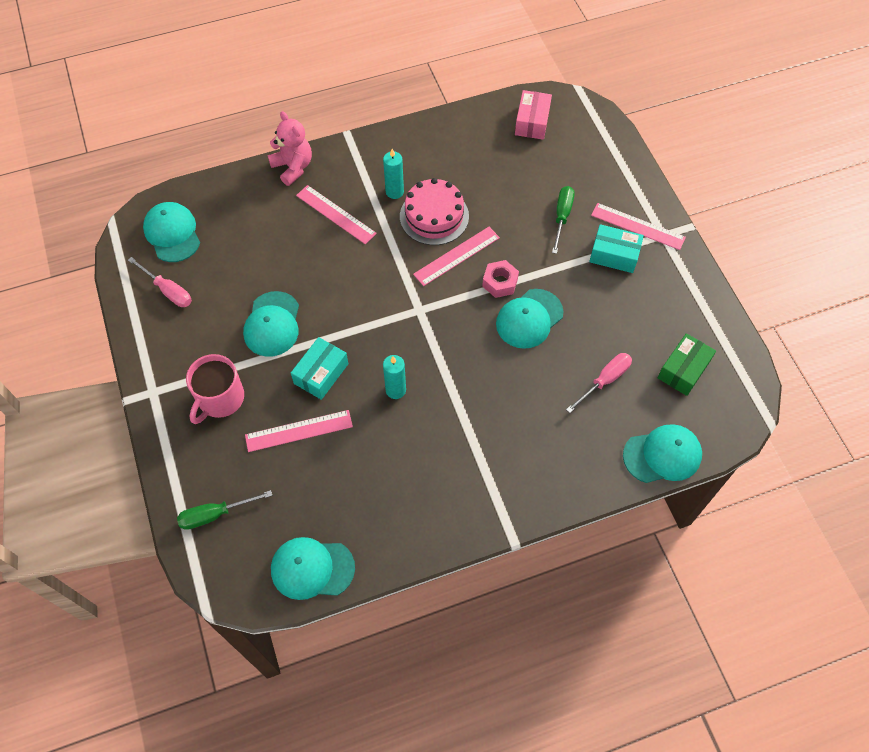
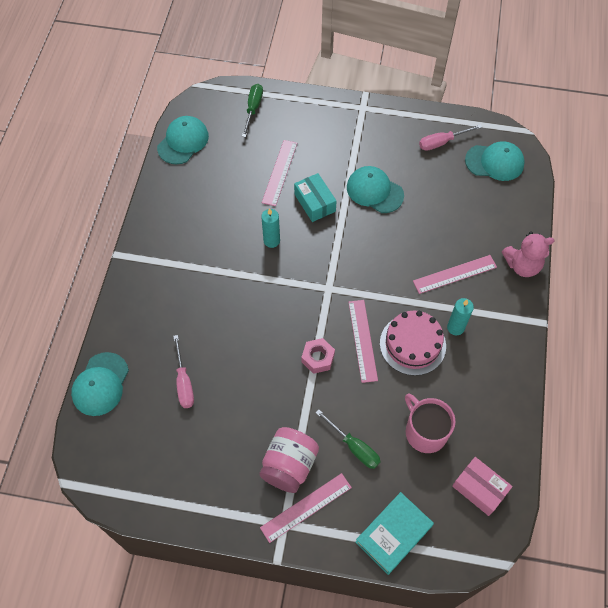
camera: 120 degrees right, 0 degrees up
(220, 399) = (333, 140): pink mug -> pink mug (425, 431)
(529, 319) = (271, 360): turquoise cap -> none
(611, 160) = (393, 534): none -> turquoise book
(614, 255) = (289, 465): turquoise box -> pink jar
(683, 370) = (151, 448): green box -> none

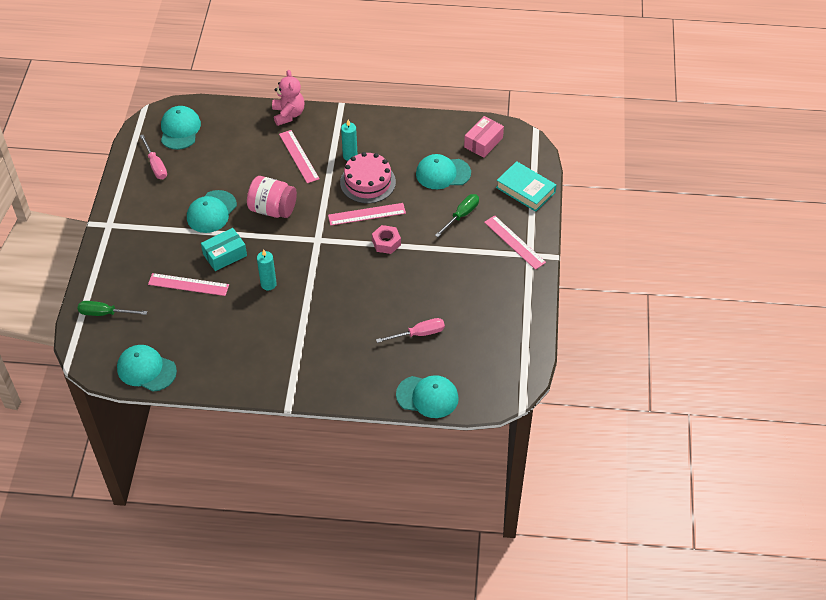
camera: 95 degrees left, 10 degrees down
(289, 465) = (483, 255): pink jar -> pink jar (273, 209)
(425, 431) = (443, 173): pink mug -> turquoise cap

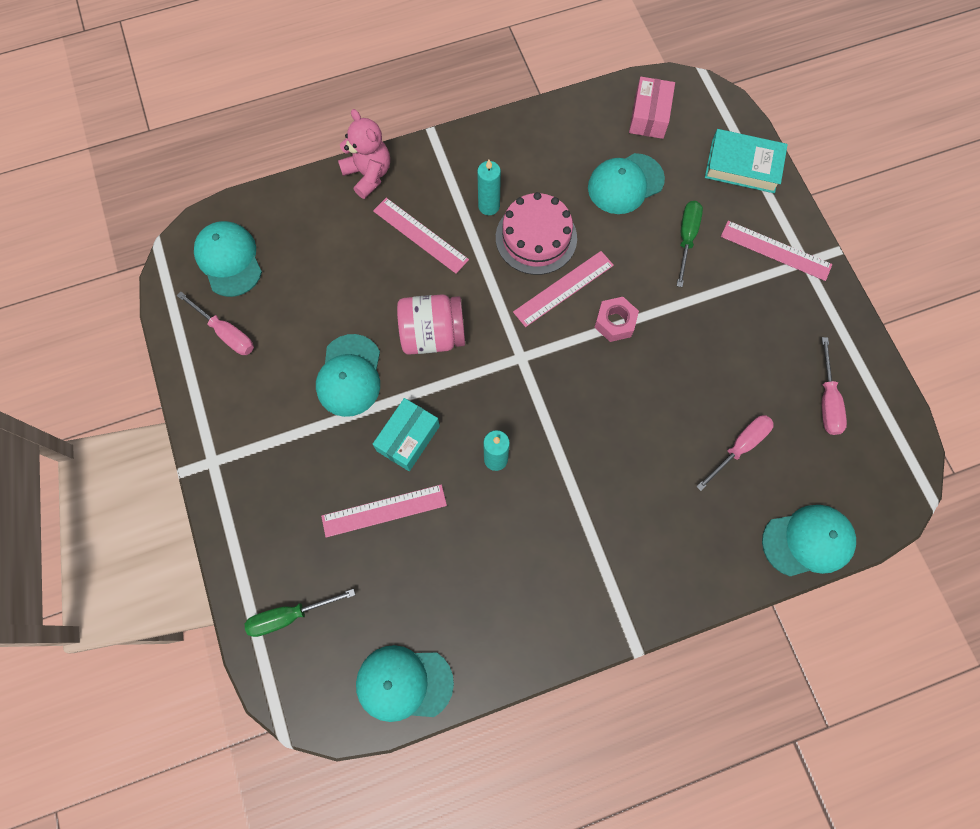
camera: 25 degrees left, 20 degrees up
(491, 331) = (827, 400): none -> pink screwdriver

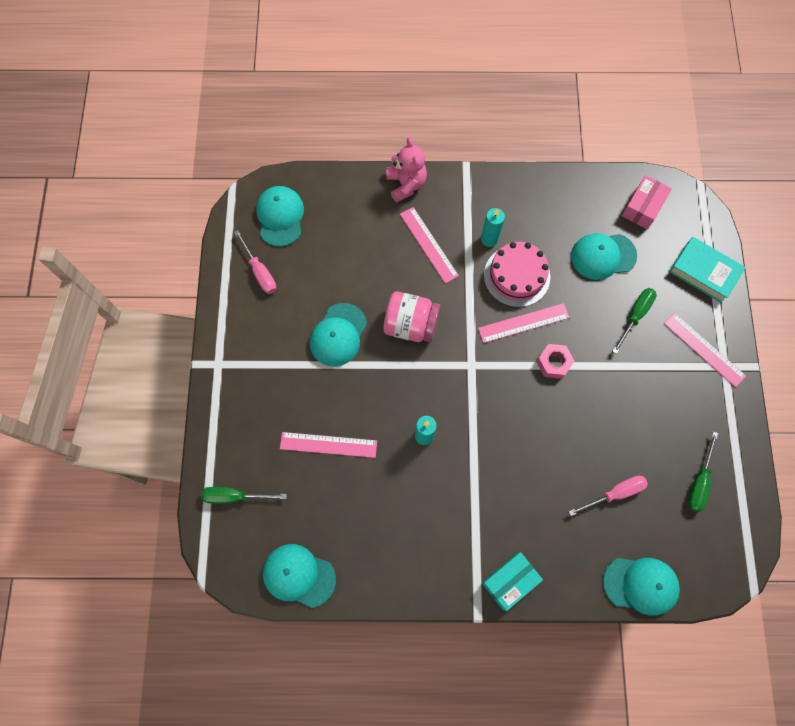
camera: 20 degrees right, 0 degrees up
(408, 438) = (365, 397): turquoise box -> turquoise box (510, 581)
(827, 400) = (699, 482): pink screwdriver -> green screwdriver

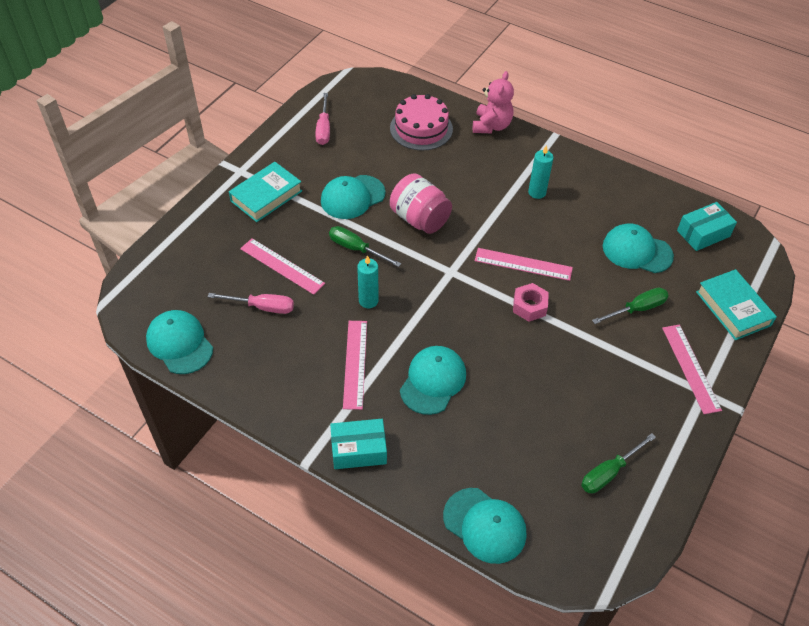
camera: 30 degrees right, 20 degrees down
(235, 496) = (177, 262): green screwdriver -> green screwdriver (356, 249)
(261, 378) = (266, 196): none -> turquoise book
(280, 217) = (369, 102): turquoise cap -> turquoise cap (433, 381)
(428, 245) = (479, 173): pink ruler -> pink ruler (355, 364)
(516, 276) = (542, 228): pink cake -> pink cake (421, 128)
(614, 493) = (514, 436): pink screwdriver -> pink screwdriver (262, 307)
(643, 207) = (703, 233): pink box -> turquoise box

